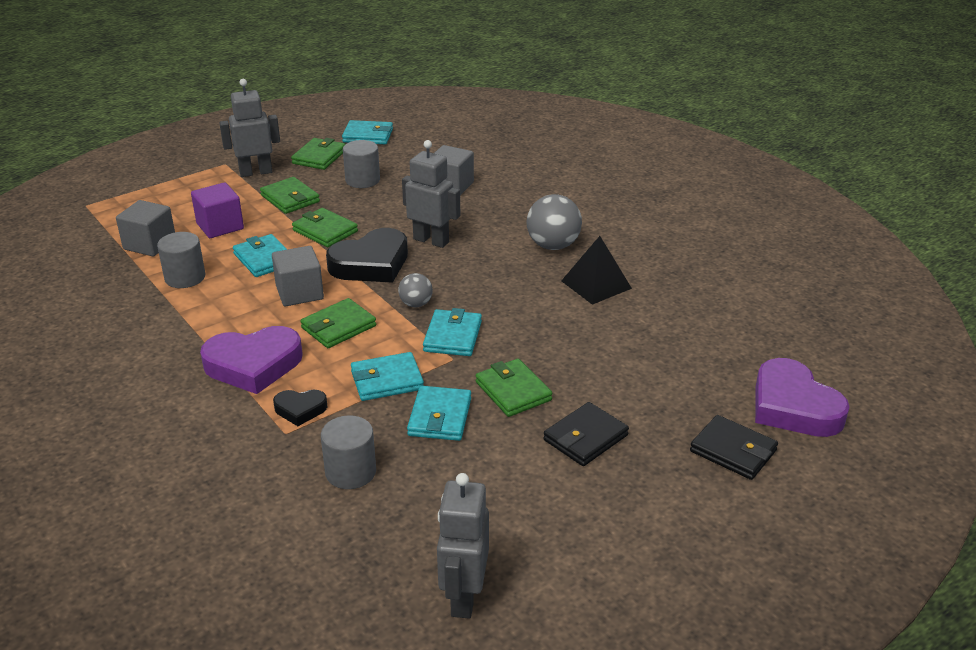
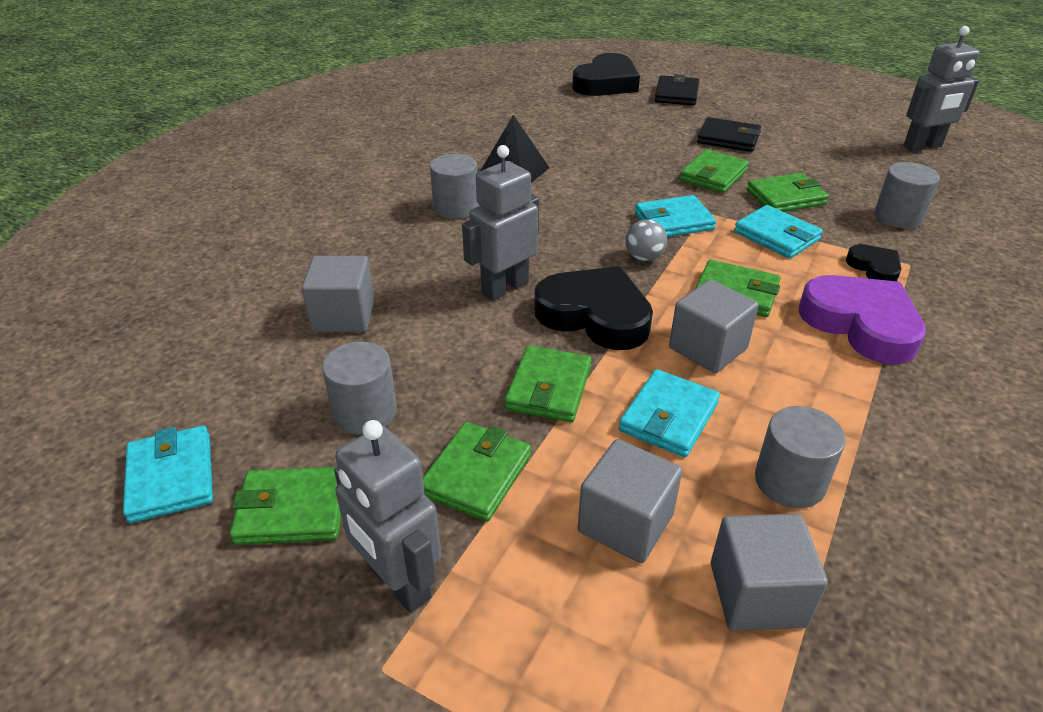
camera: 115 degrees left, 5 degrees up
(220, 226) = (625, 523): purple cube -> grey cube
(431, 240) = (504, 287): grey robot -> grey robot turned 45 degrees clockwise
(439, 417) = (786, 197): turquoise wallet -> green wallet
(553, 246) = (456, 207): grey ball -> grey cylinder
(793, 406) = (606, 83): purple heart -> black heart

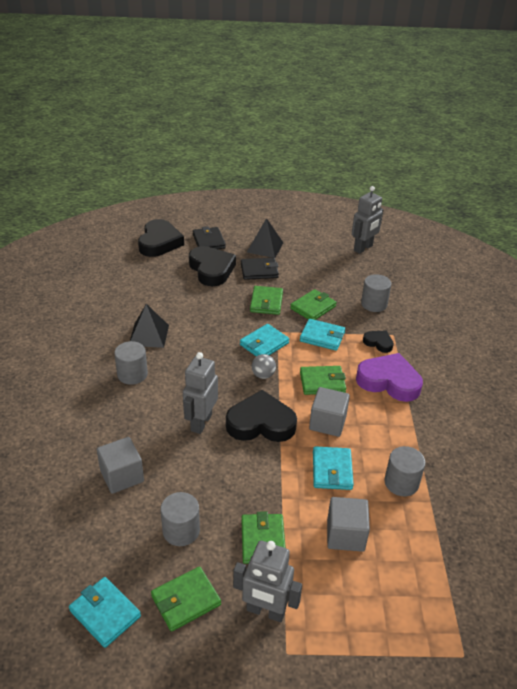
camera: 30 degrees left, 0 degrees up
(548, 388) = (265, 477): green wallet -> none
(657, 123) = (211, 269): none -> black heart
(756, 115) = (265, 247): none -> black pyramid
(757, 594) = (416, 543): grey cube -> none

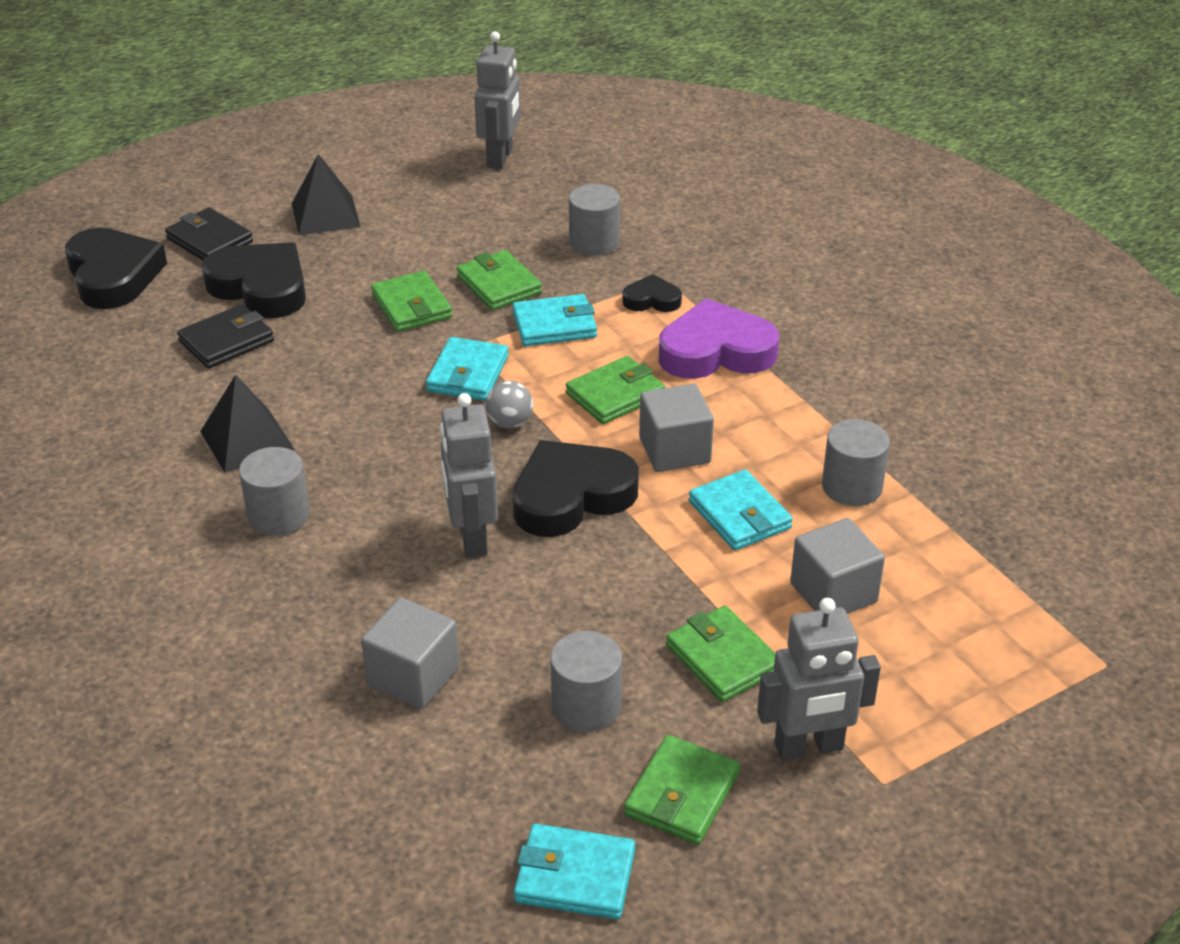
camera: 30 degrees left, 0 degrees up
(259, 271) = (351, 258): black wallet -> black wallet (227, 341)
(313, 307) = (499, 285): green wallet -> green wallet turned 45 degrees counterclockwise

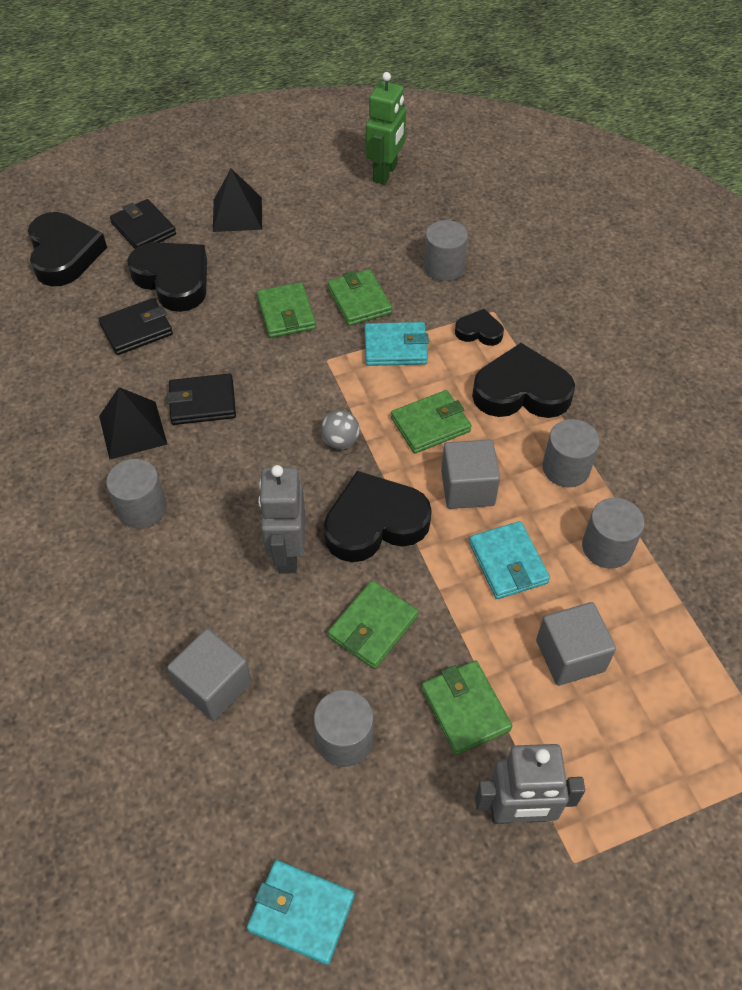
camera: 10 degrees right, 15 degrees up
(328, 404) = (202, 402): none -> black wallet
(467, 374) = (317, 387): turquoise wallet -> none
(500, 158) = (385, 173): grey robot -> green robot
(681, 794) = (404, 844): green wallet -> green wallet (373, 626)
(716, 351) = (521, 391): purple heart -> black heart
(786, 418) = (566, 468): none -> grey cylinder

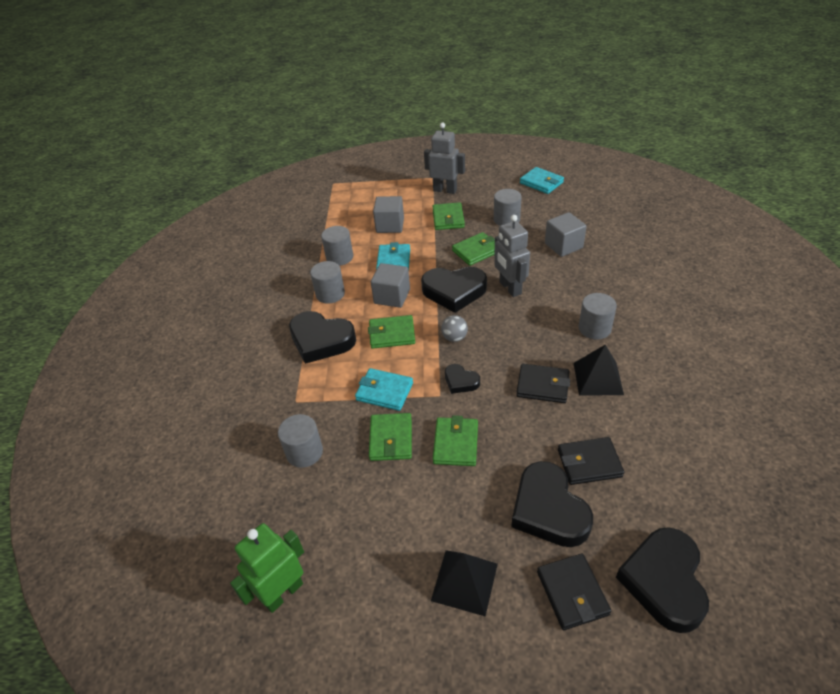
camera: 155 degrees left, 10 degrees down
(287, 553) = (510, 288): grey robot -> grey robot turned 135 degrees clockwise
(479, 331) = (317, 388): black heart -> black heart (460, 381)

